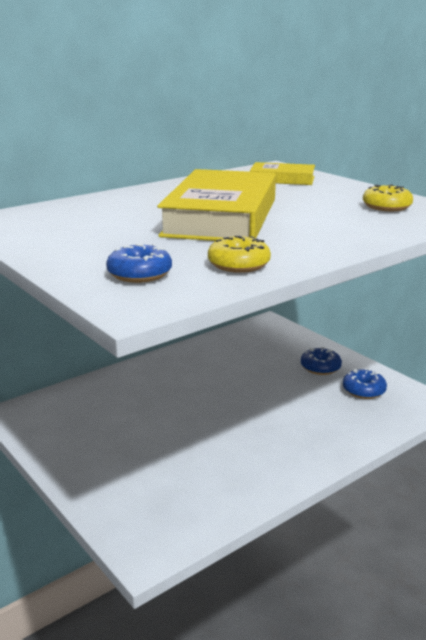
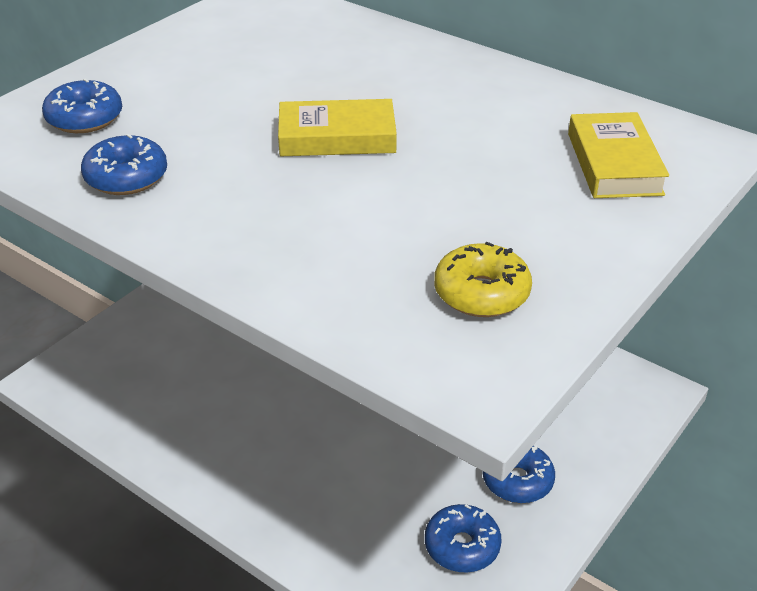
camera: 75 degrees right, 15 degrees up
(221, 217) = (337, 137): yellow book -> yellow book, size x0.50
(238, 265) = (126, 177): yellow donut -> blue donut

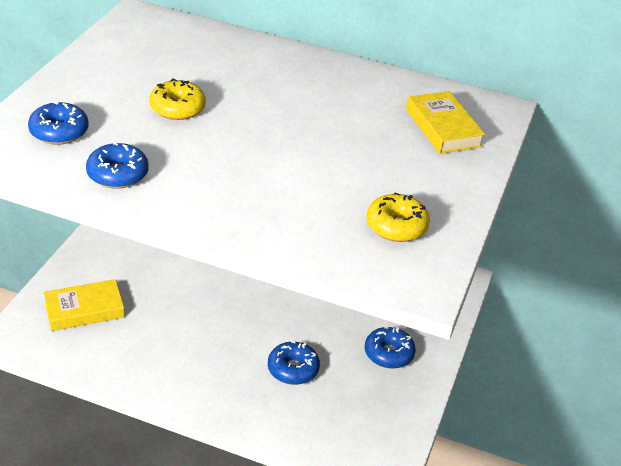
camera: 20 degrees left, 0 degrees up
(250, 104) = (177, 108): none -> yellow donut
(337, 137) = (252, 127): yellow book -> yellow book (84, 309)
(462, 546) = (366, 403): blue donut -> blue donut (293, 369)

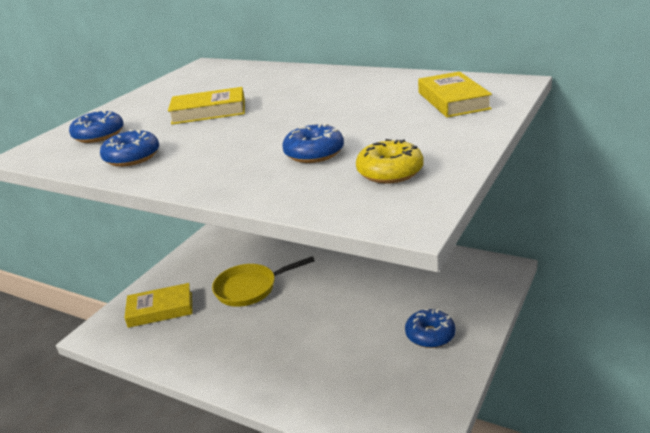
camera: 15 degrees right, 10 degrees down
(177, 108) = (209, 112): yellow donut -> yellow book
(185, 288) = (250, 288): none -> yellow pan
(293, 369) = (334, 352): blue donut -> blue donut (314, 153)

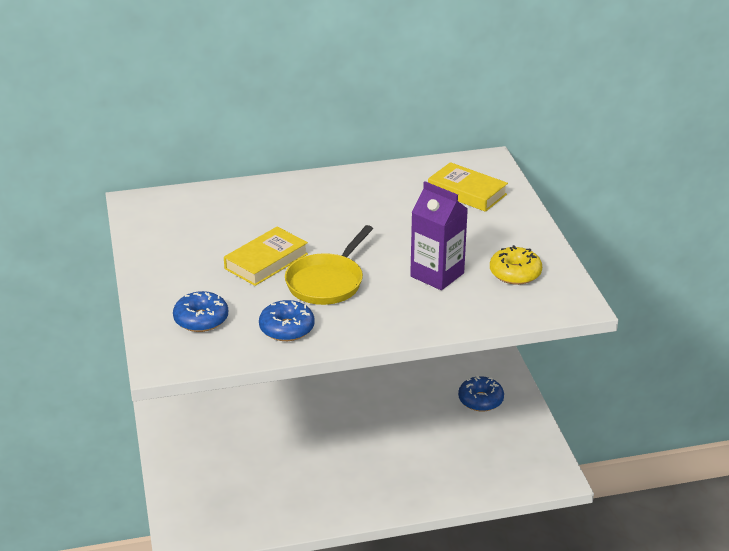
camera: 45 degrees left, 5 degrees up
(160, 309) = (218, 488): yellow book -> none
(250, 288) = (281, 430): yellow pan -> yellow pan (327, 282)
(314, 153) = (437, 275): blue donut -> purple carton

